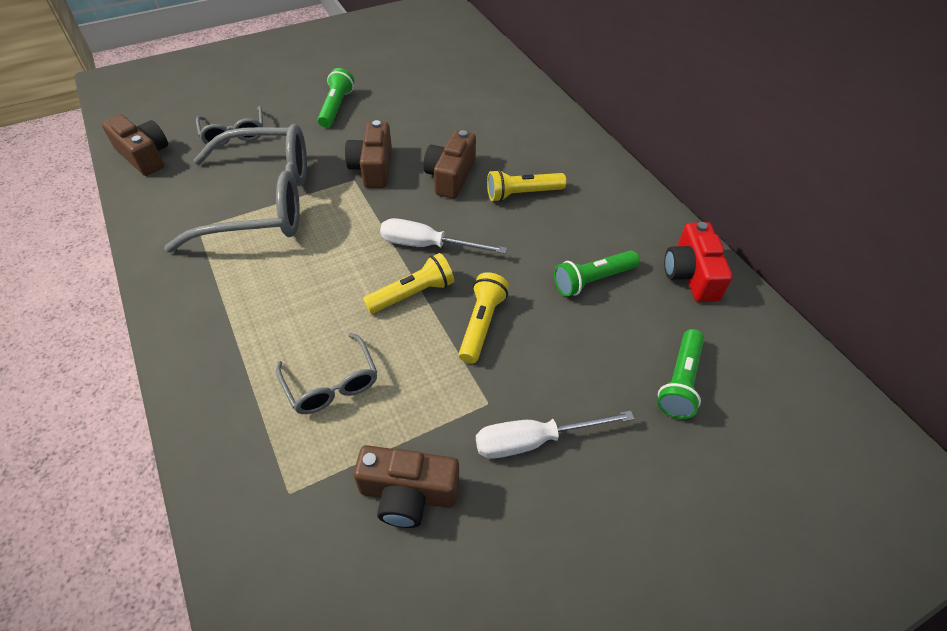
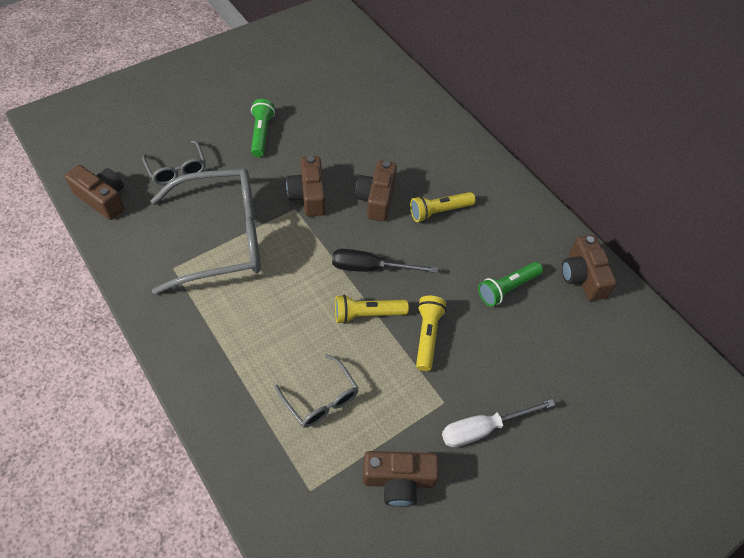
camera: 10 degrees left, 5 degrees up
(412, 294) = (367, 314): yellow flashlight -> yellow flashlight turned 150 degrees counterclockwise
(428, 245) = (371, 268): white screwdriver -> black screwdriver
(680, 382) = (583, 369): green flashlight -> none
(691, 275) = (582, 276): red camera -> brown camera

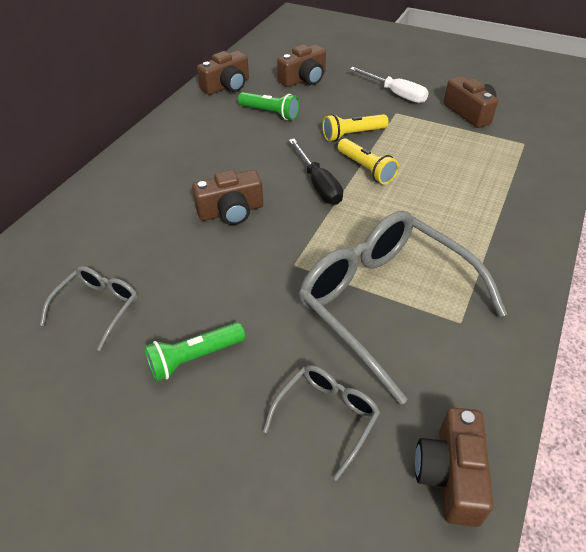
camera: 115 degrees left, 10 degrees down
(308, 195) = (266, 262): brown camera -> brown camera (304, 79)
(320, 398) = (461, 164): grey glasses -> grey glasses (97, 308)
(439, 211) = (215, 168): yellow flashlight -> none

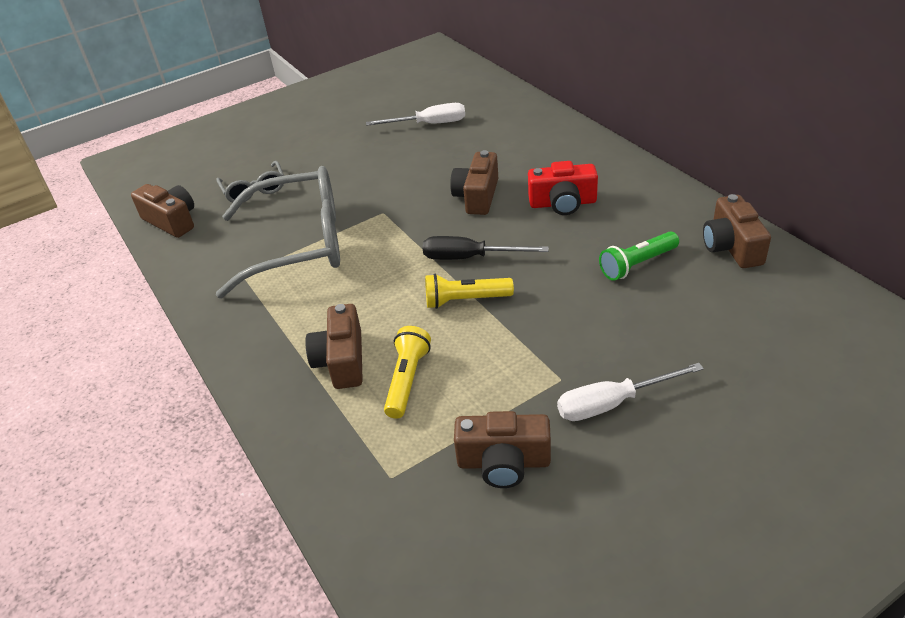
camera: 125 degrees right, 5 degrees down
(97, 308) = (429, 124): grey glasses -> white screwdriver
(194, 358) = (349, 153): green flashlight -> none
(215, 162) = (563, 203): none -> red camera
(304, 79) = (715, 322): brown camera -> brown camera (342, 360)
(352, 134) = (538, 316): yellow flashlight -> yellow flashlight (407, 380)

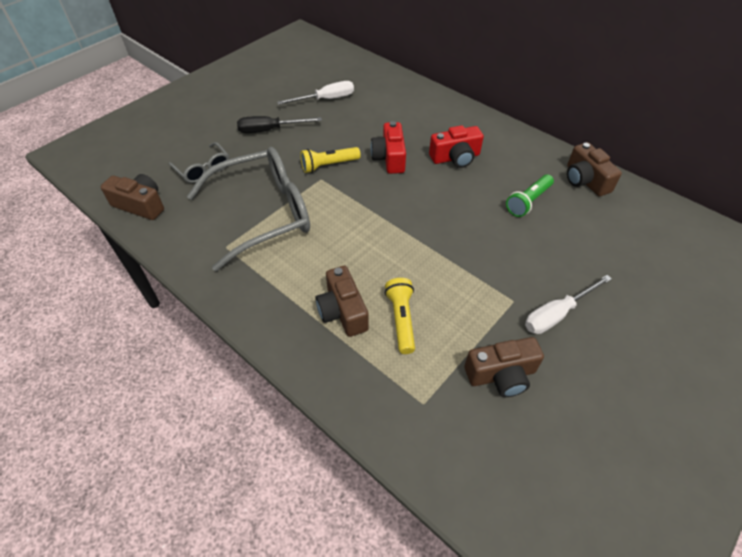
camera: 20 degrees left, 10 degrees up
(465, 300) = (417, 246): yellow flashlight -> yellow flashlight (329, 165)
(470, 258) = (405, 210): black screwdriver -> black screwdriver (270, 130)
(477, 196) = (389, 158): brown camera -> red camera

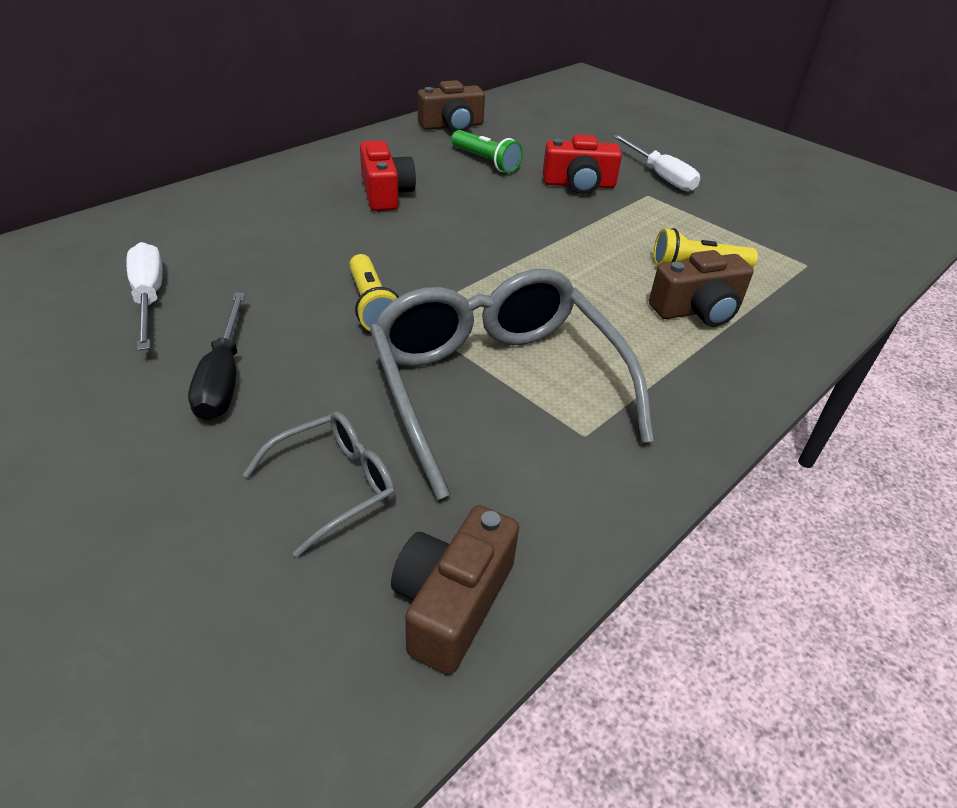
camera: 90 degrees left, 10 degrees down
(389, 158) = (369, 245): red camera -> red camera (579, 184)
(501, 375) = (749, 216): brown camera -> none

